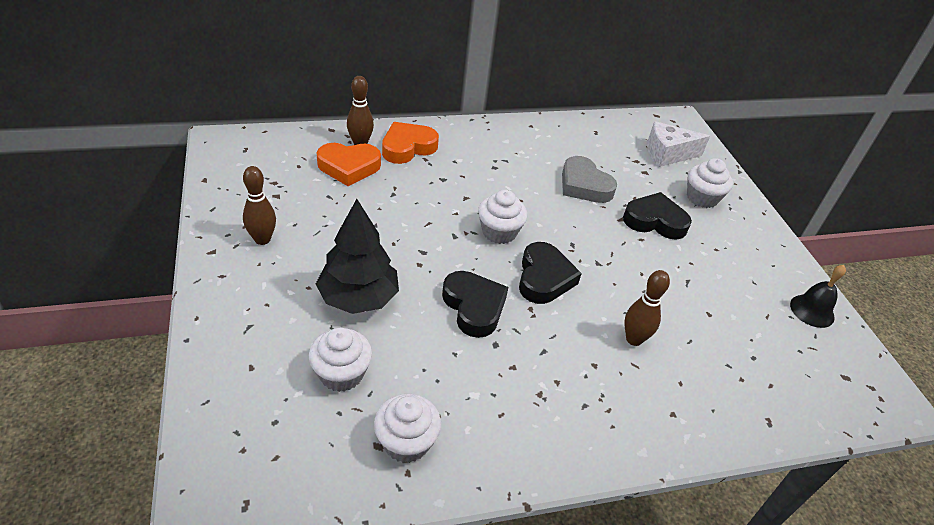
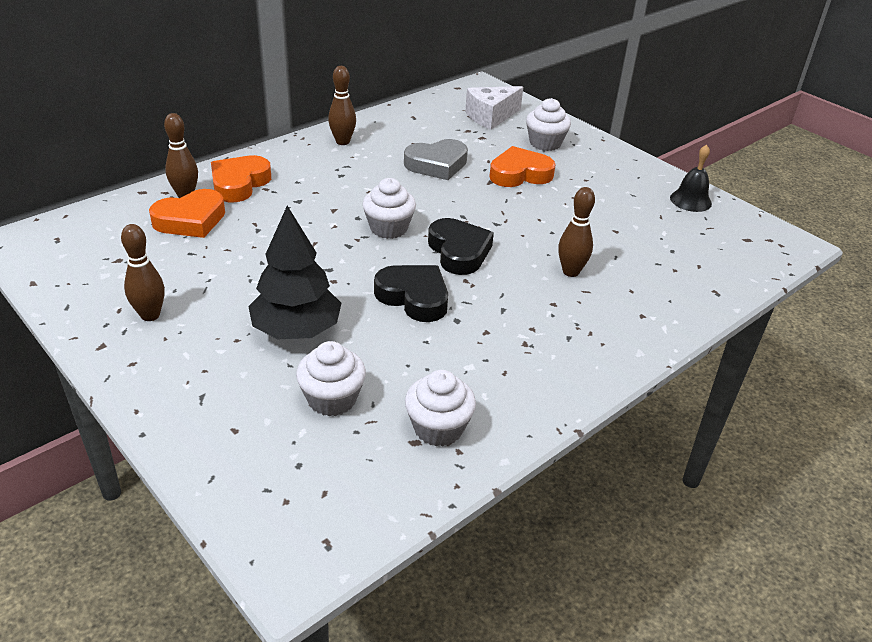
camera: 25 degrees left, 5 degrees down
(517, 136) = (342, 142): none -> brown bowling pin
(584, 185) = (437, 165): grey heart -> grey heart turned 45 degrees counterclockwise
(655, 221) = (520, 174): black heart -> orange heart

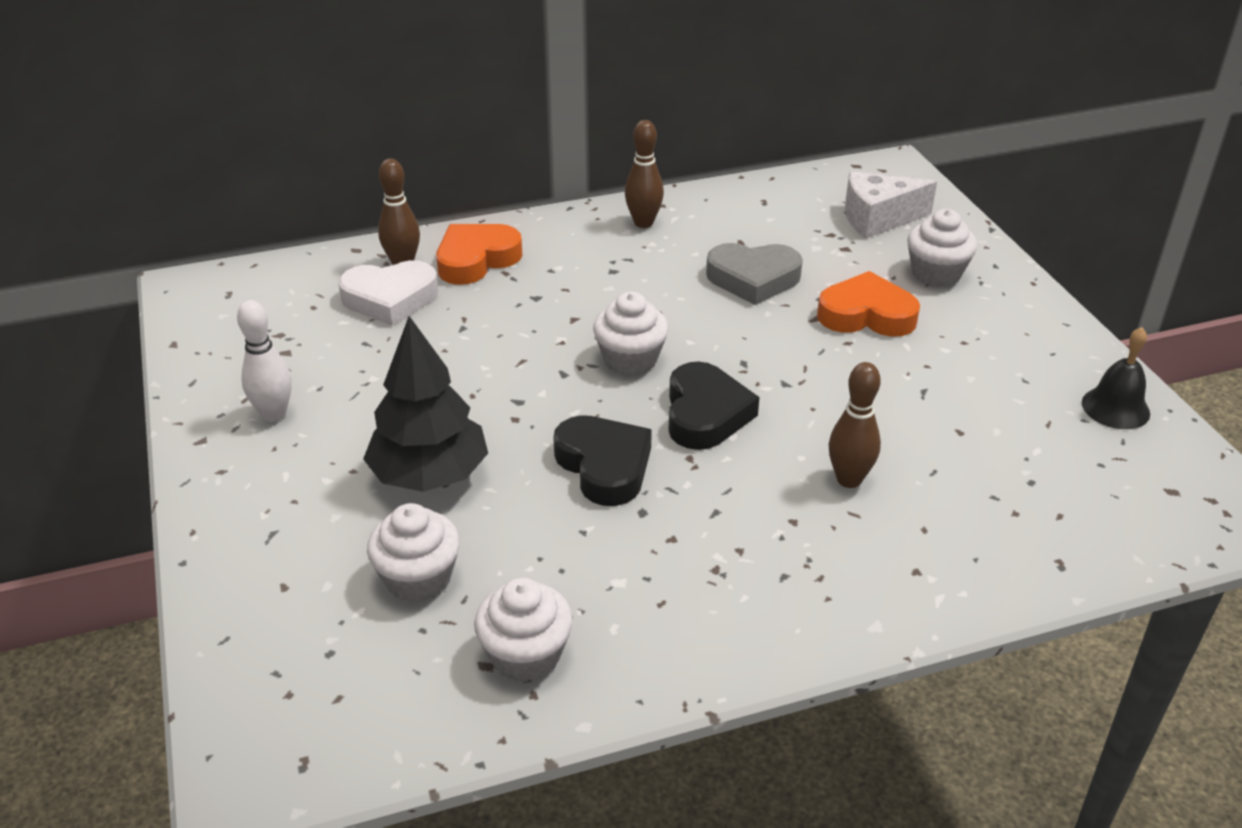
camera: 25 degrees right, 0 degrees up
(150, 315) = (274, 414): brown bowling pin -> white bowling pin
(190, 220) = (390, 299): orange heart -> white heart

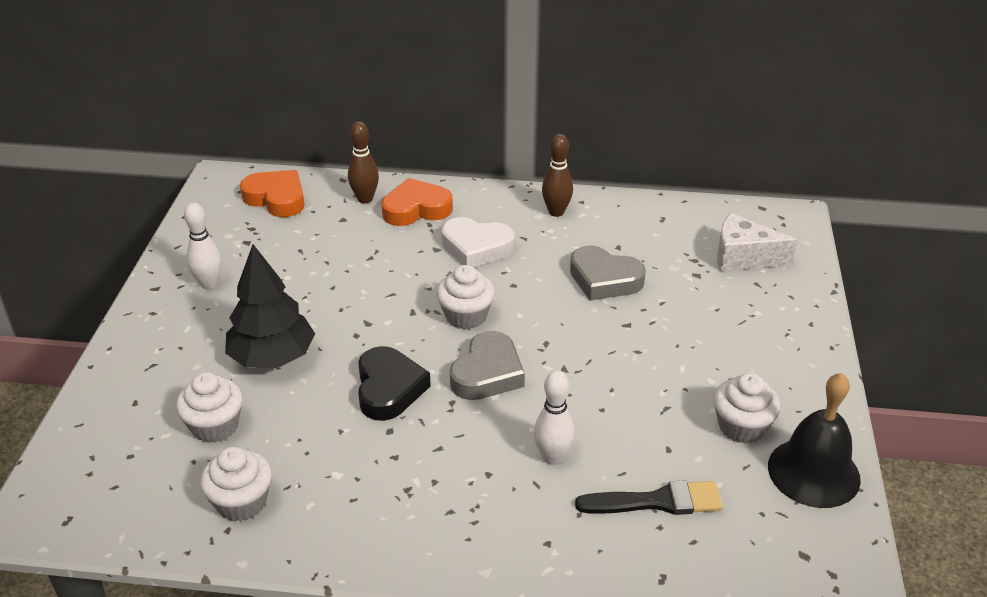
camera: 25 degrees right, 0 degrees up
(390, 299) = (338, 222): white heart -> white heart (476, 247)
(705, 414) = (487, 373): black heart -> grey heart
(849, 479) = (552, 457): brown bowling pin -> white bowling pin
(866, 315) = (670, 333): orange heart -> orange heart (276, 198)
(936, 273) = (754, 316): white cupcake -> white cupcake (741, 427)
(992, 488) = (657, 501): none -> black brush
(1115, 408) = (813, 472): black bell -> black bell, size x1.59

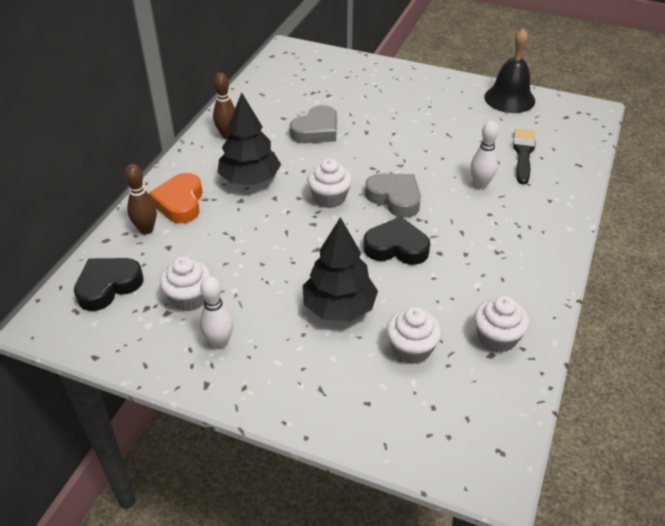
camera: 75 degrees left, 5 degrees up
(276, 198) = (108, 286): orange heart -> black heart
(476, 247) = (250, 180): white heart -> black tree
(741, 427) = (470, 112): white cupcake -> white cupcake (189, 298)
(743, 257) = (319, 74): white cheese -> none

